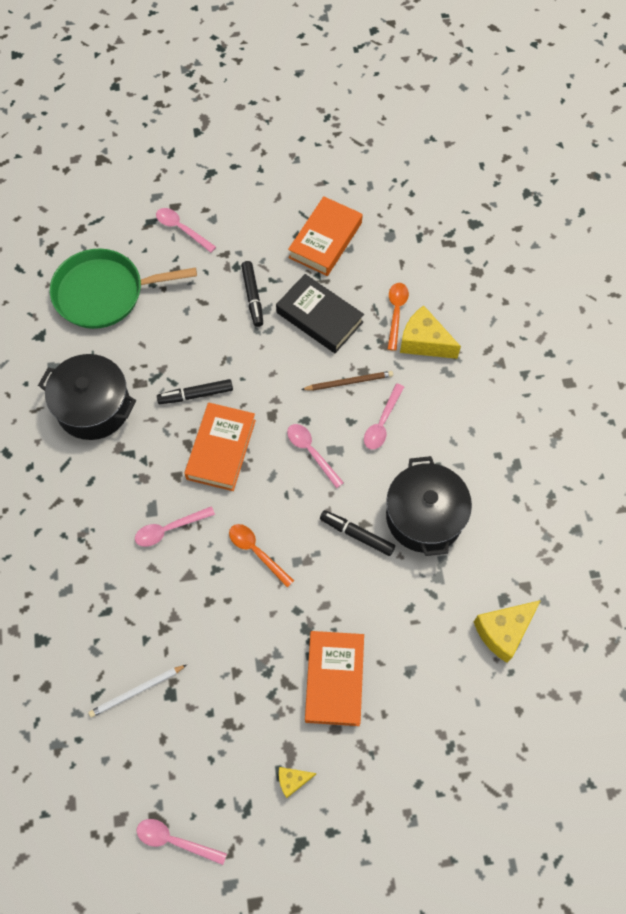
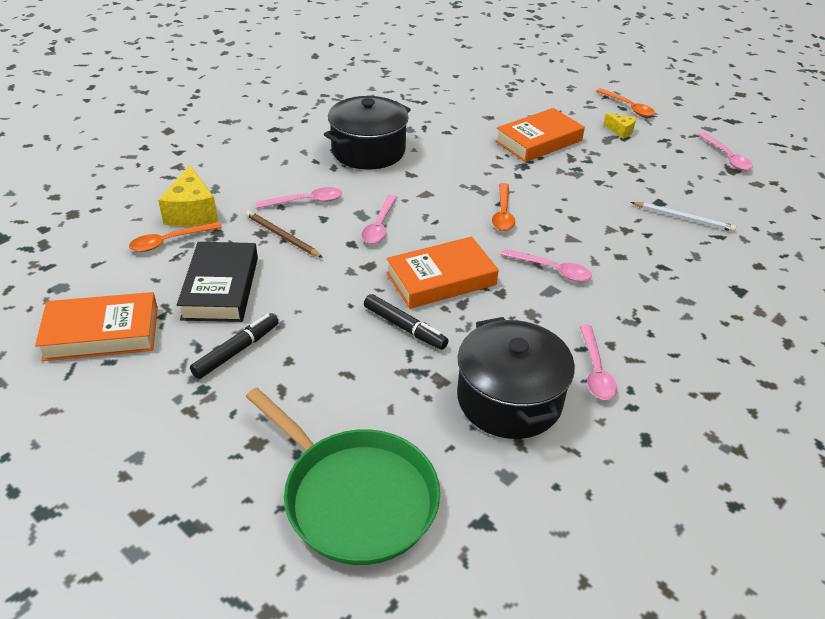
camera: 130 degrees left, 25 degrees down
(181, 229) = (179, 480): pink spoon -> pink spoon (595, 370)
(327, 840) = (628, 107): none -> orange spoon
(357, 535) = (423, 173): black marker -> none
(503, 631) = (413, 95): yellow cheese -> none

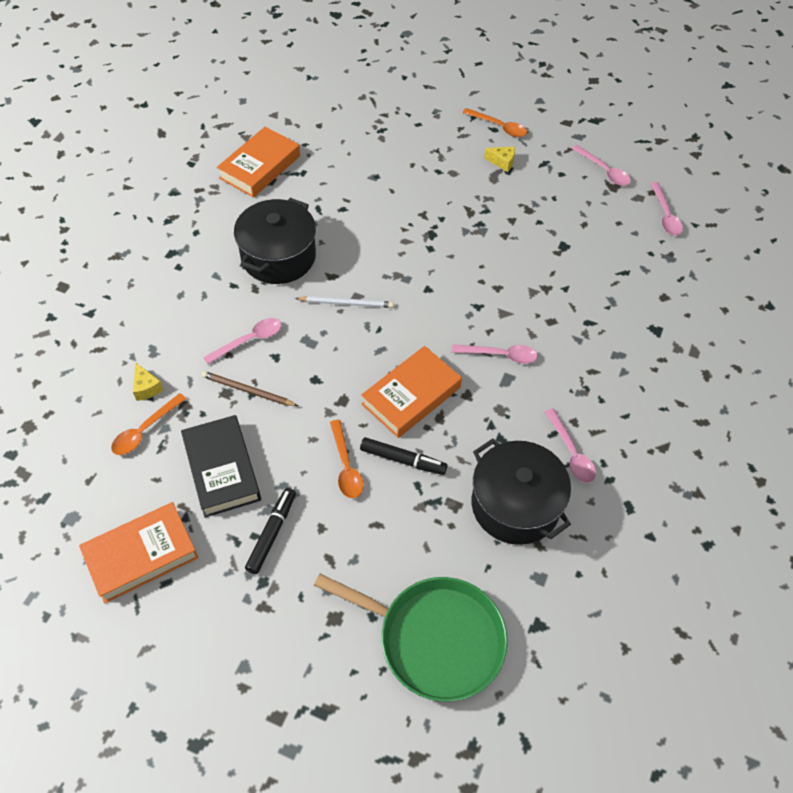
camera: 20 degrees left, 15 degrees up
(192, 212) = (146, 388): yellow cheese -> yellow cheese, size x0.54
(379, 226) = (331, 350): pink spoon -> pink spoon (665, 215)
(503, 213) = (435, 301): orange spoon -> orange spoon (346, 466)
(538, 141) = (432, 197): orange book -> orange book (260, 167)
(684, 218) = (590, 260): white pencil -> white pencil (346, 303)

